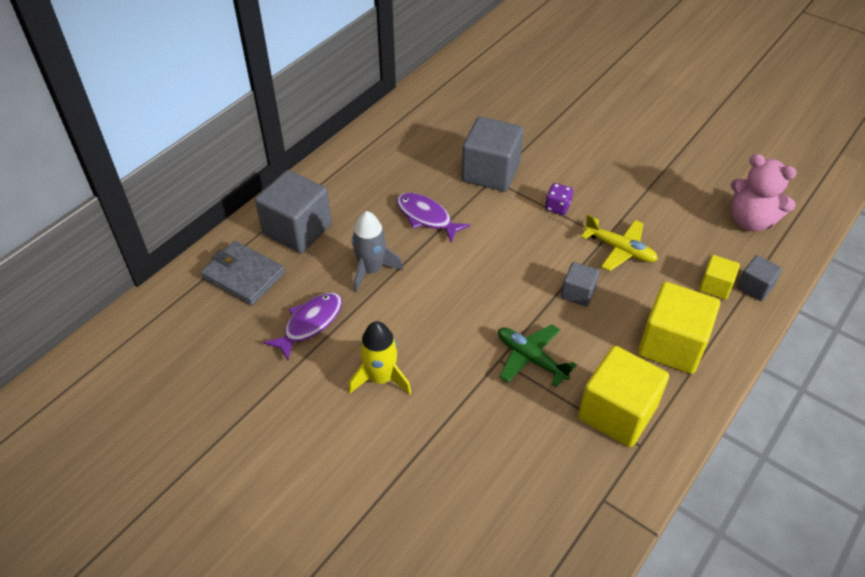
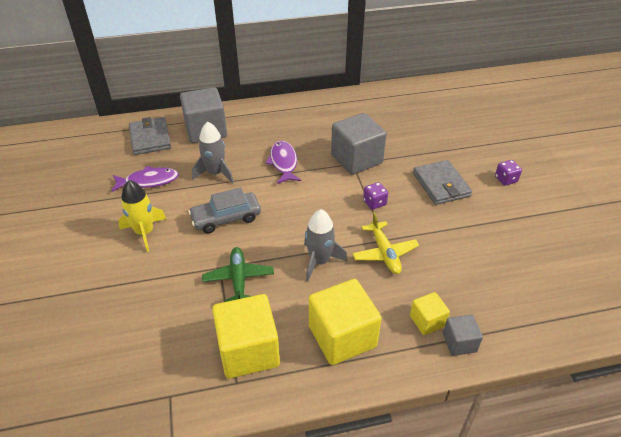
camera: 40 degrees right, 5 degrees down
(443, 309) = (226, 218): none -> grey car
(578, 293) = (320, 261): grey cube -> grey rocket
(591, 155) = (441, 185): none -> grey wallet
(635, 119) = (506, 179): none -> purple dice
(751, 220) = (517, 296): pink teddy bear -> none

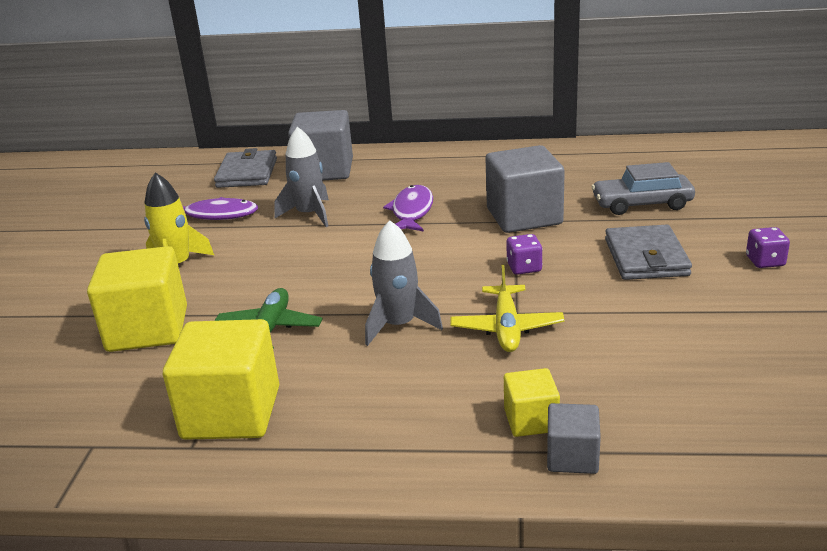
camera: 20 degrees right, 15 degrees down
(226, 218) = (294, 262): grey car -> grey car (642, 204)
(342, 336) = (381, 418): yellow cube -> yellow cube (148, 329)

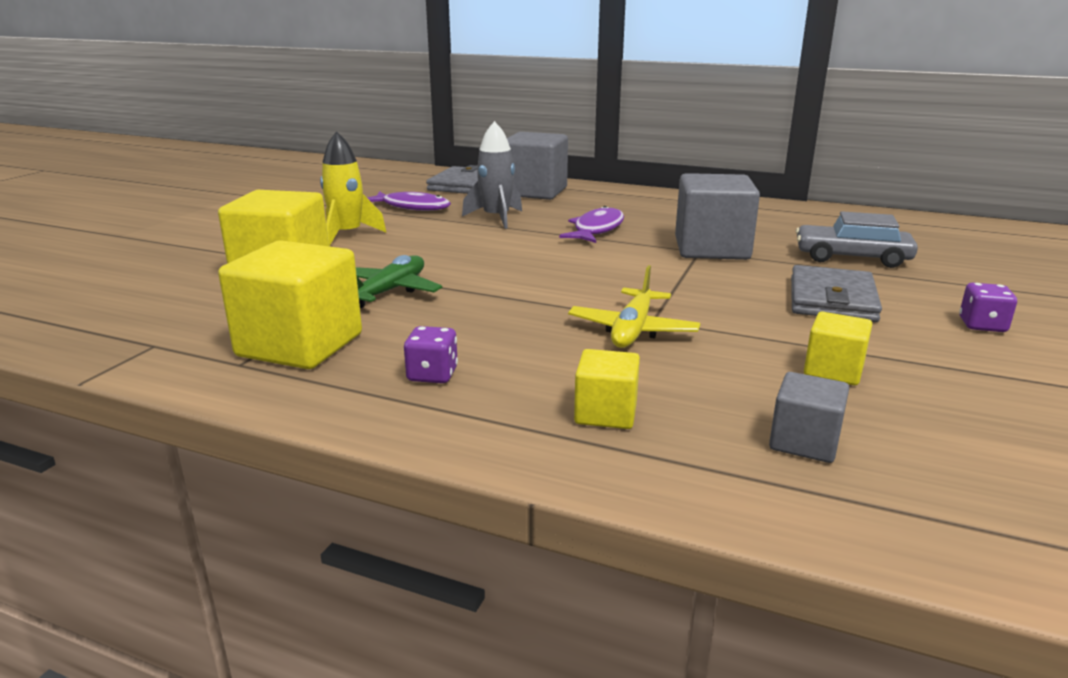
camera: 15 degrees right, 5 degrees down
(399, 325) = (519, 309): grey rocket -> none
(524, 268) = (685, 286): purple dice -> purple dice (432, 375)
(572, 457) = (632, 457): grey cube -> grey cube (804, 442)
(677, 335) = (833, 370): none -> yellow cube

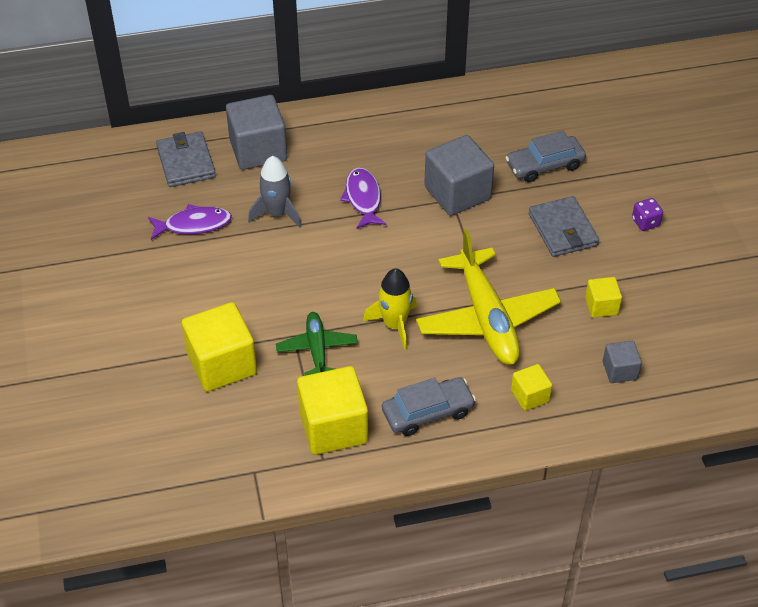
camera: 35 degrees left, 25 degrees up
(347, 234) = (199, 293): yellow rocket -> yellow rocket (394, 325)
(432, 375) = (428, 412): purple dice -> grey car
(632, 330) = (487, 318): yellow plane -> yellow plane, size x1.82

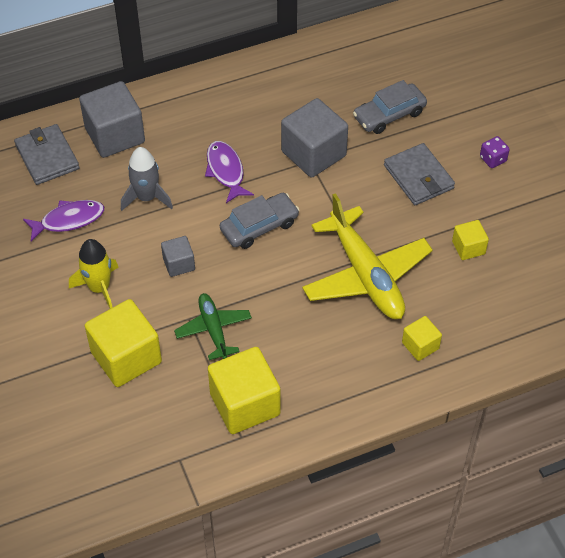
camera: 10 degrees left, 5 degrees up
(394, 325) = (281, 294): yellow rocket -> yellow rocket (99, 288)
(428, 412) = (329, 376): grey car -> grey car (259, 226)
(619, 370) = (497, 308): grey cube -> grey cube (179, 264)

